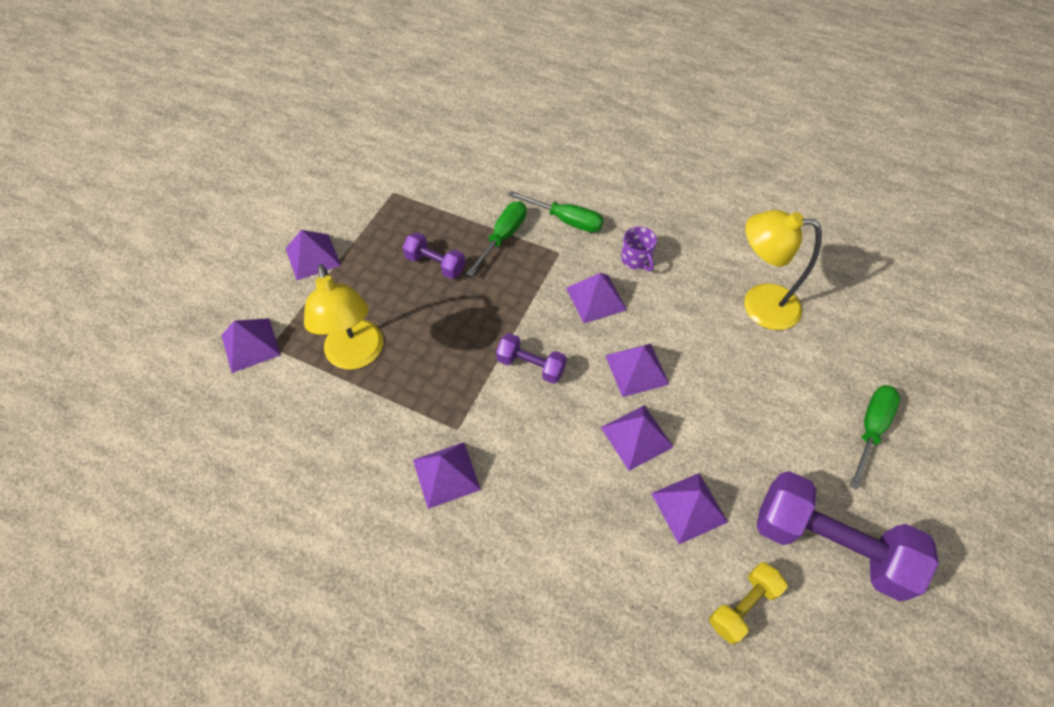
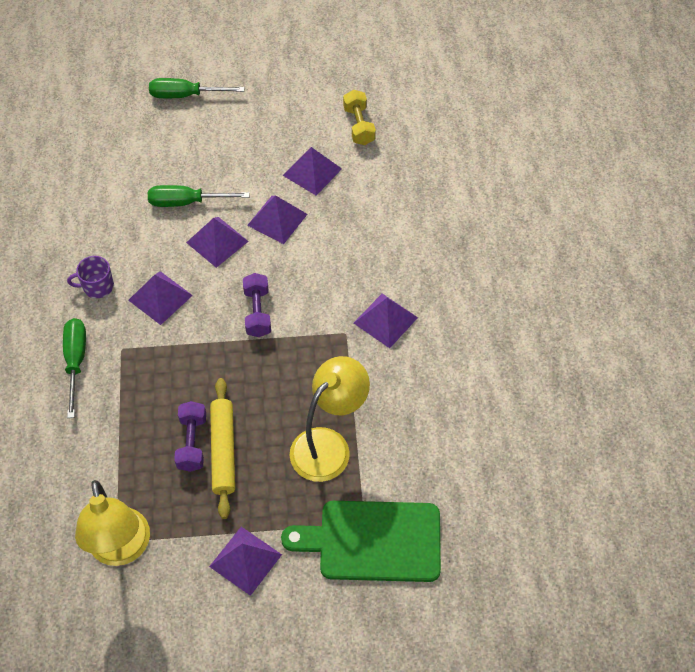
camera: 120 degrees left, 0 degrees up
(250, 345) = (373, 541): purple pyramid -> green cutting board
(411, 281) = (223, 451): none -> yellow rolling pin
(503, 237) = (126, 403): green screwdriver -> green screwdriver (186, 202)
(636, 259) = (97, 286): purple mug -> purple mug turned 135 degrees counterclockwise
(743, 606) = (359, 126): yellow dumbbell -> yellow dumbbell turned 60 degrees clockwise
(759, 304) = (102, 186): yellow lamp -> yellow lamp (121, 550)
(829, 544) = (288, 97): purple dumbbell -> none

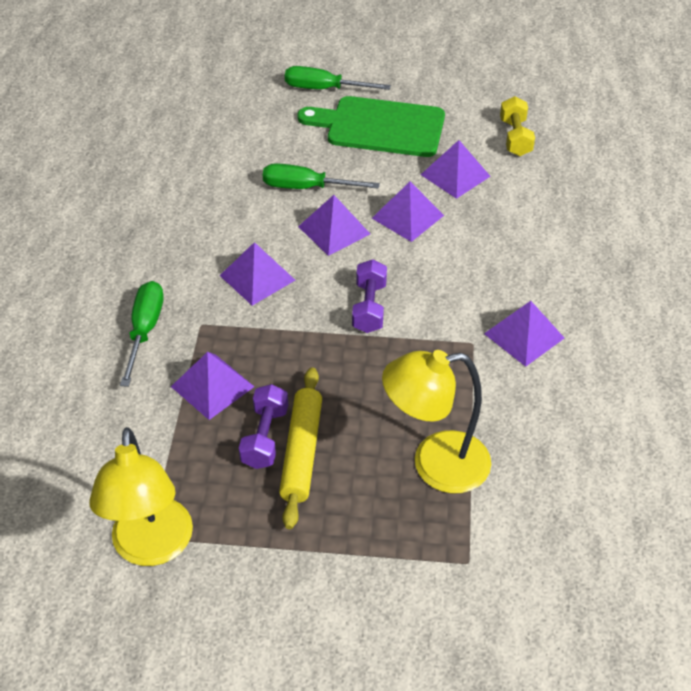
camera: 10 degrees right, 10 degrees down
(97, 286) = (187, 257): purple mug -> none
(245, 560) = (307, 585): purple pyramid -> purple pyramid (212, 386)
(328, 445) = (435, 464): yellow lamp -> yellow lamp turned 150 degrees counterclockwise
(373, 541) = (478, 588): green cutting board -> green cutting board (380, 127)

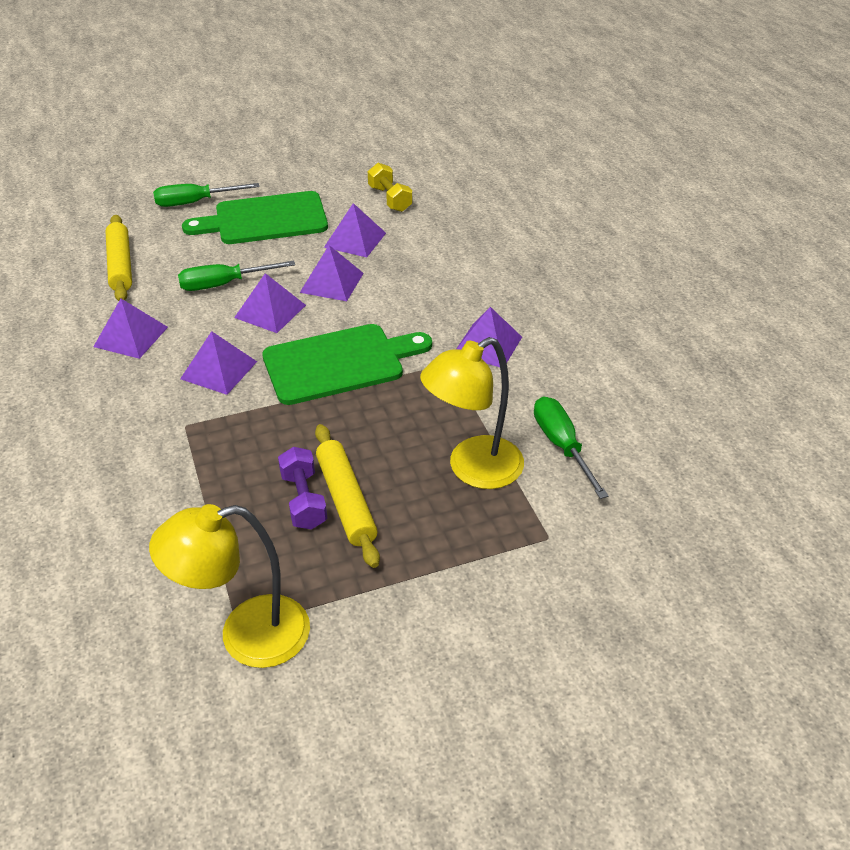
camera: 25 degrees left, 5 degrees down
(145, 330) = (130, 448): green screwdriver -> green screwdriver (561, 445)
(152, 548) = (246, 636): yellow lamp -> yellow lamp turned 105 degrees clockwise
(212, 386) = (227, 474): purple pyramid -> purple pyramid (131, 336)
(225, 139) = (120, 265): none -> yellow rolling pin
(369, 307) = (339, 363): purple dumbbell -> green cutting board

